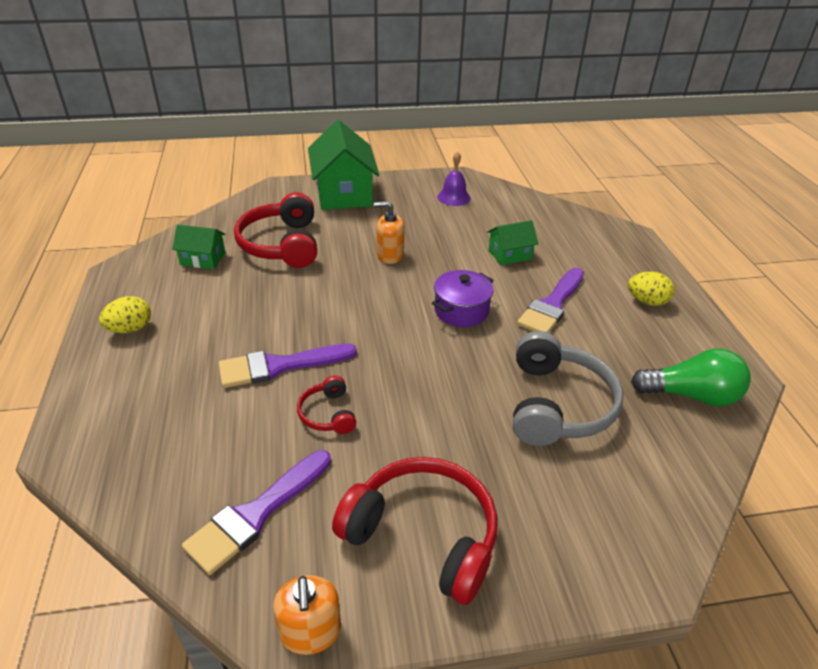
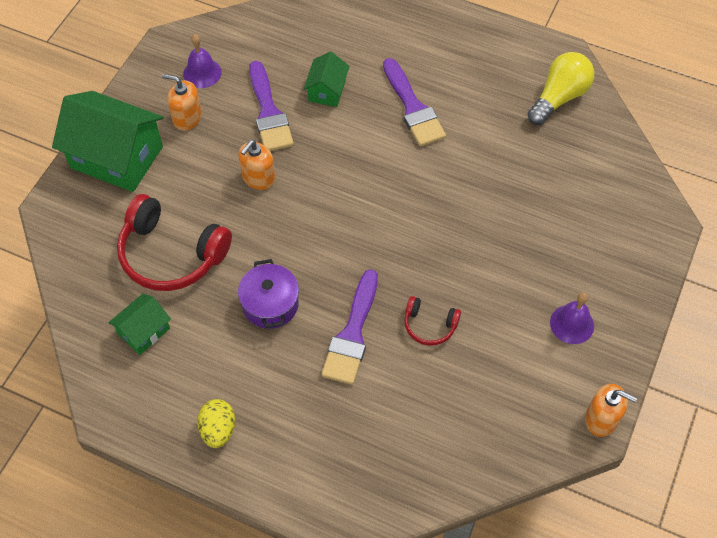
camera: 55 degrees left, 20 degrees up
(256, 514) = (495, 412): purple brush -> purple brush (269, 112)
(408, 206) = (187, 118): none -> orange soap dispenser
(423, 535) = (572, 324): red headphones -> purple bell
(461, 311) = (375, 172): purple pot -> purple pot (270, 304)
(557, 404) = (516, 179): grey headphones -> none
(646, 301) = (453, 46): yellow egg -> none
(690, 395) = (559, 97): green light bulb -> yellow light bulb

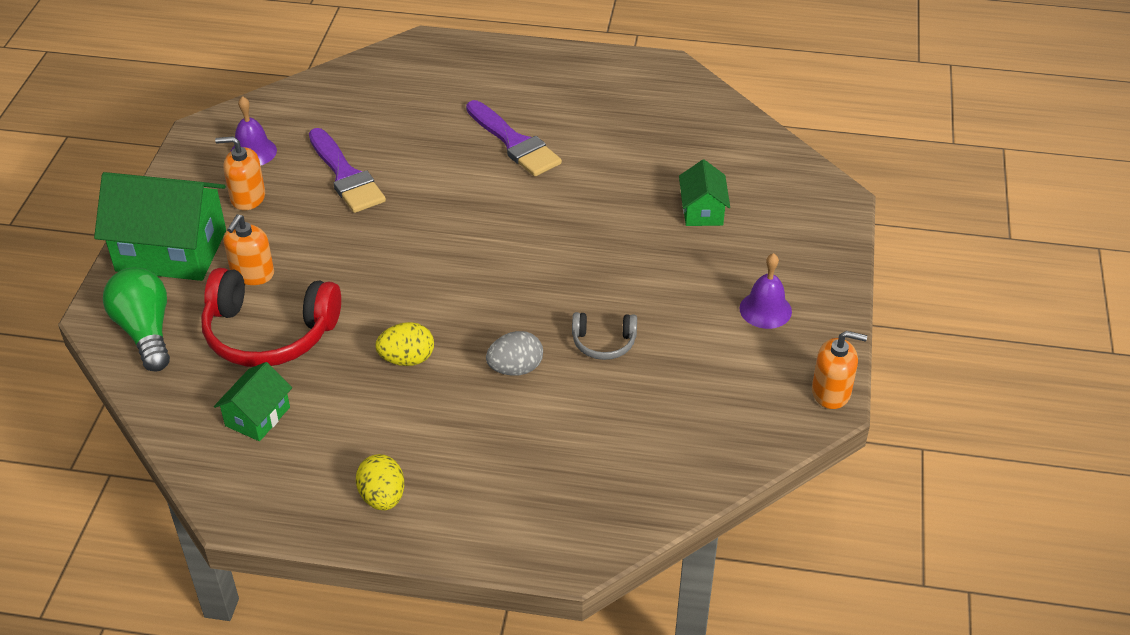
camera: 15 degrees left, 15 degrees down
(79, 231) = (145, 332): none -> green light bulb
(258, 178) = (353, 239): orange soap dispenser -> orange soap dispenser (252, 273)
(270, 304) = (407, 359): purple pot -> yellow egg
(327, 90) = (408, 144): green house -> green house (702, 211)
(352, 334) = (515, 369): purple brush -> grey egg
(429, 325) = (603, 342): red headphones -> grey headphones
(559, 97) = (676, 106): yellow light bulb -> none

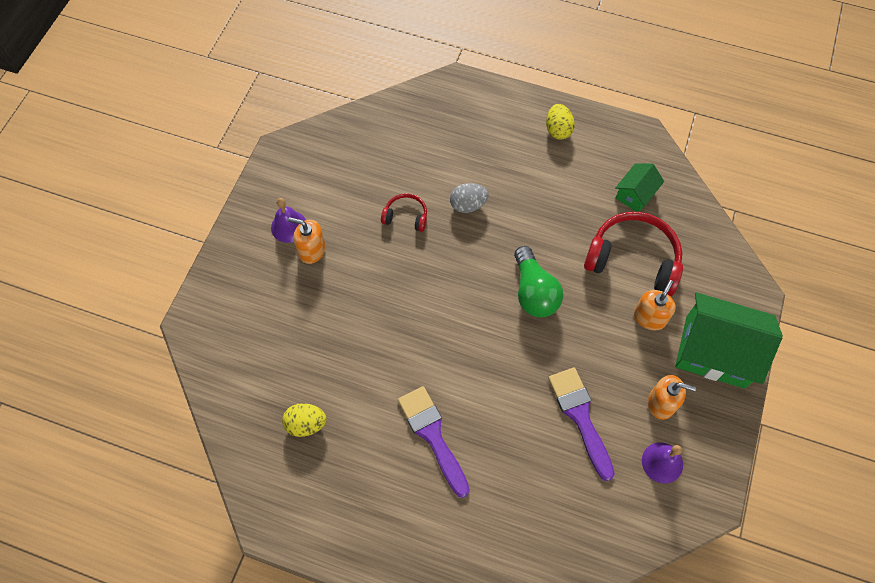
camera: 170 degrees left, 20 degrees up
(145, 332) = (720, 274): green light bulb -> green light bulb (534, 292)
(407, 359) = (538, 223): yellow egg -> yellow egg (306, 424)
(603, 342) = (406, 216): grey headphones -> red headphones
(702, 211) = (300, 327): green house -> none
(831, 392) = (273, 158): orange soap dispenser -> orange soap dispenser (312, 250)

